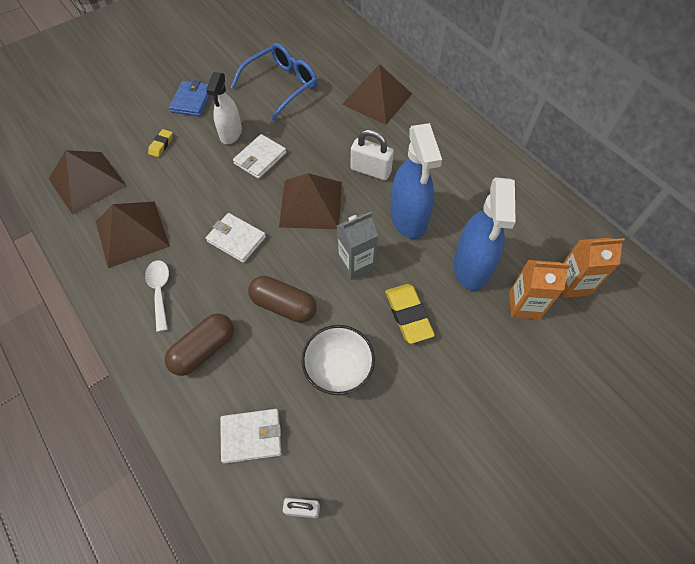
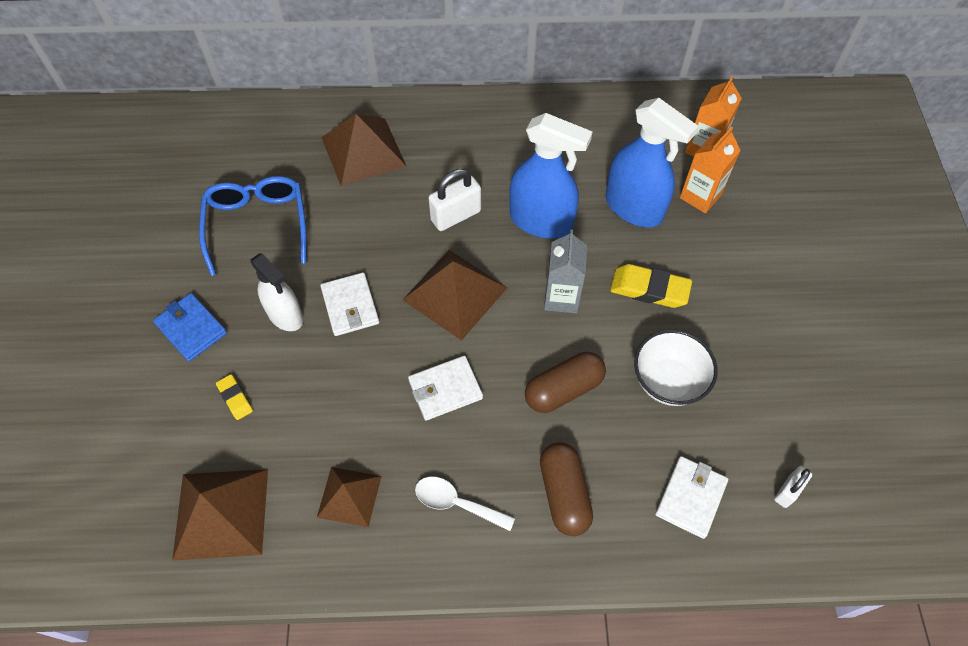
camera: 55 degrees left, 0 degrees up
(132, 233) = (349, 496): brown pyramid -> brown pyramid, size x0.61

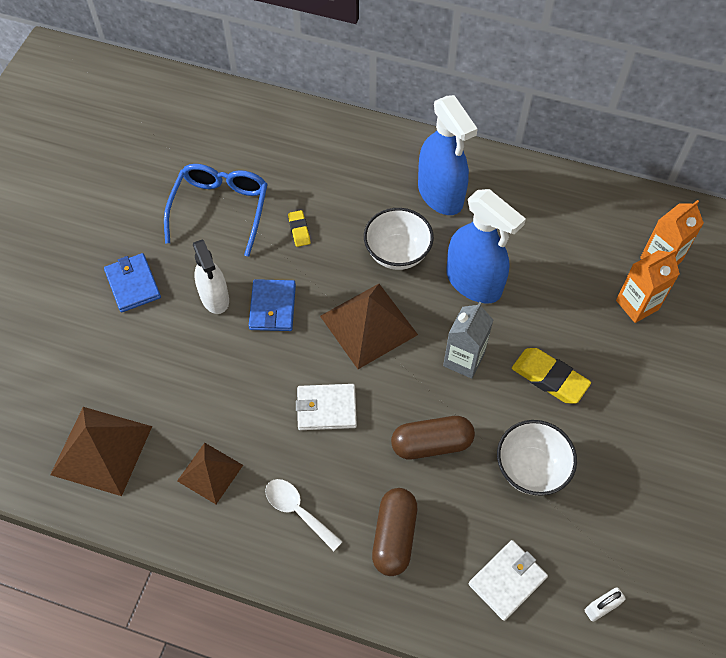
camera: 20 degrees right, 0 degrees up
(235, 398) = (147, 357): yellow eraser -> yellow eraser (299, 230)
(350, 306) = (272, 307): white wallet -> blue wallet
(363, 151) = (337, 168): brown pyramid -> none
(456, 216) = (397, 253): white padlock -> white bowl
(634, 208) = (567, 296): blue spray bottle -> blue spray bottle (440, 194)

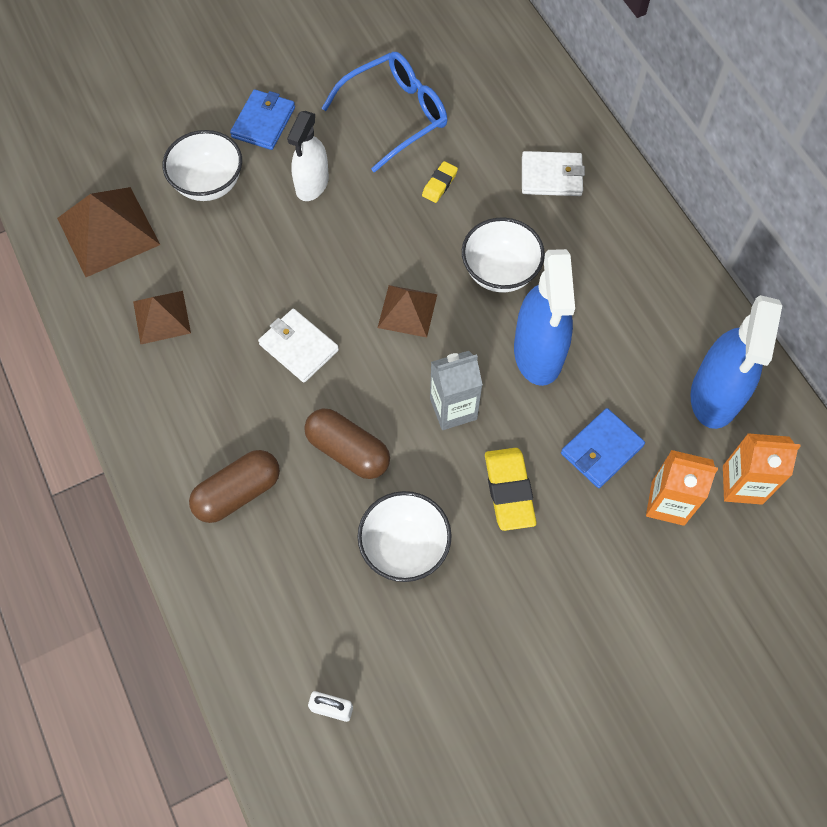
camera: 45 degrees right, 5 degrees up
(140, 356) = (209, 184): none -> white bowl
(272, 307) = (347, 230): blue wallet -> blue wallet (601, 449)
(298, 511) = (190, 405): white spoon -> none
(368, 325) = (407, 311): brown pyramid -> brown pyramid, size x0.61
(440, 194) = (598, 253): blue spray bottle -> blue spray bottle (715, 395)
(507, 581) = (283, 612): white wallet -> white wallet (551, 176)

